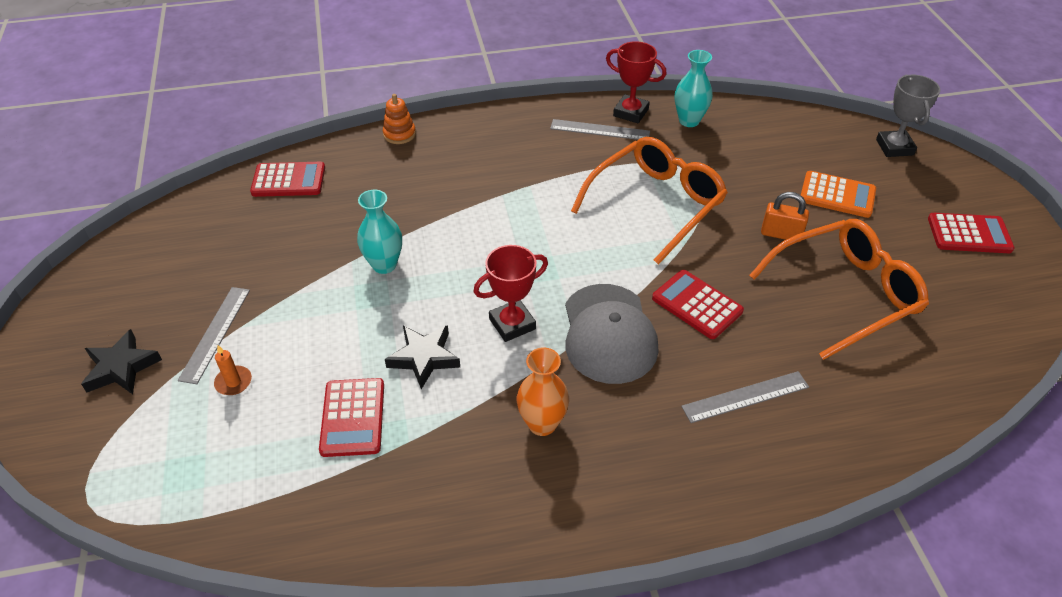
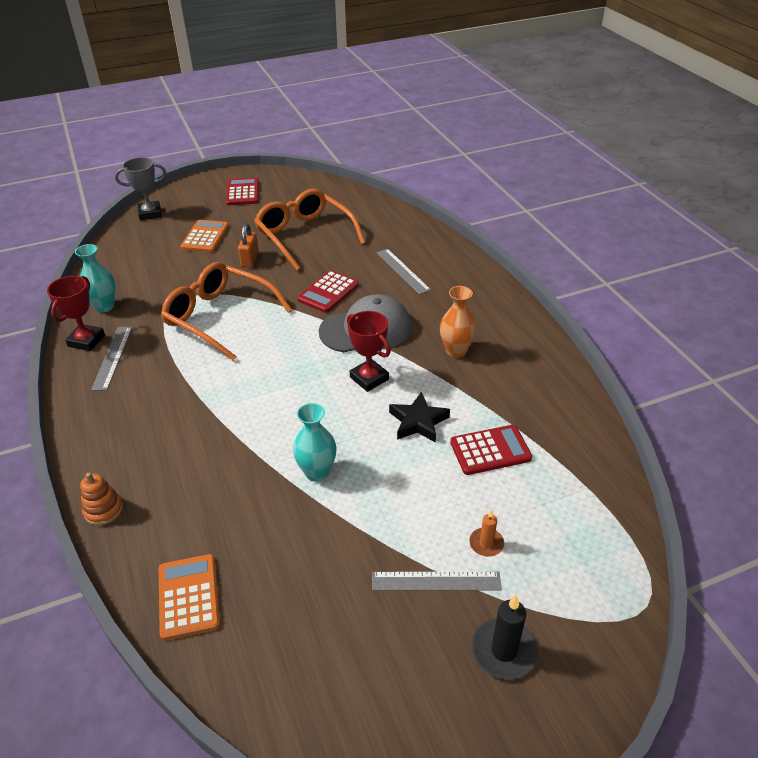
camera: 100 degrees left, 5 degrees down
(121, 367) = (504, 651): black star -> black candle
(288, 180) = (189, 597): red calculator -> orange calculator

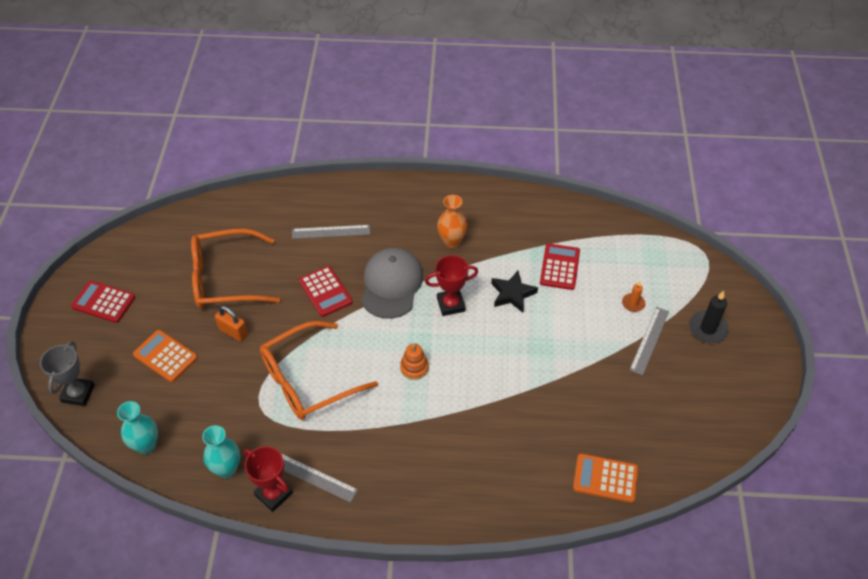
camera: 65 degrees left, 10 degrees up
(103, 510) = (500, 517): orange stacking toy -> orange stacking toy (414, 368)
(317, 472) = (530, 370): turquoise vase -> turquoise vase (146, 445)

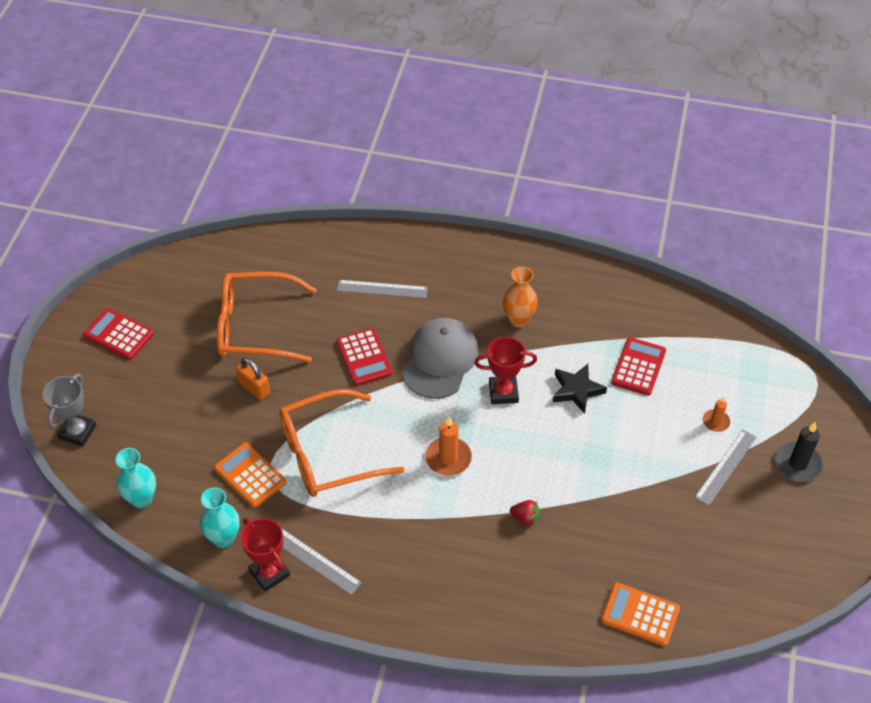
camera: 10 degrees right, 0 degrees up
(165, 356) = (176, 405): orange calculator -> orange calculator (250, 475)
(414, 368) = (448, 458): orange stacking toy -> orange candle
(490, 409) = (525, 518): none -> red strawberry

